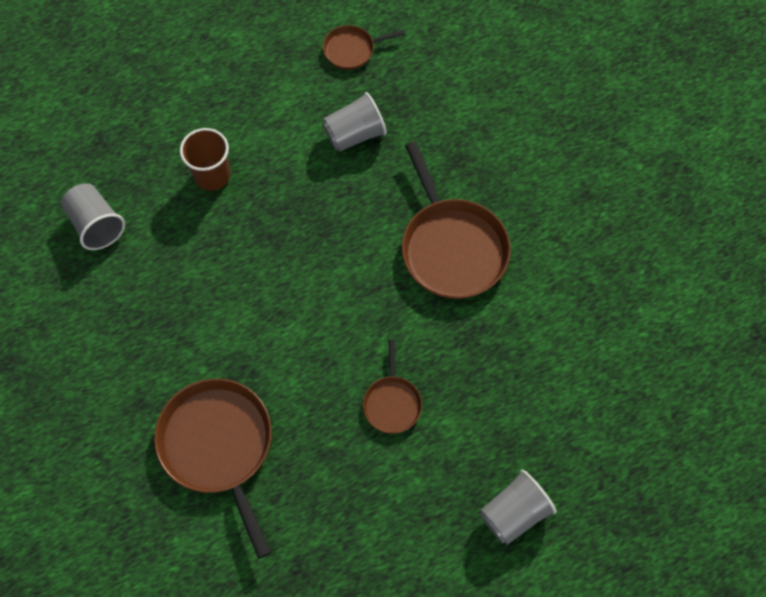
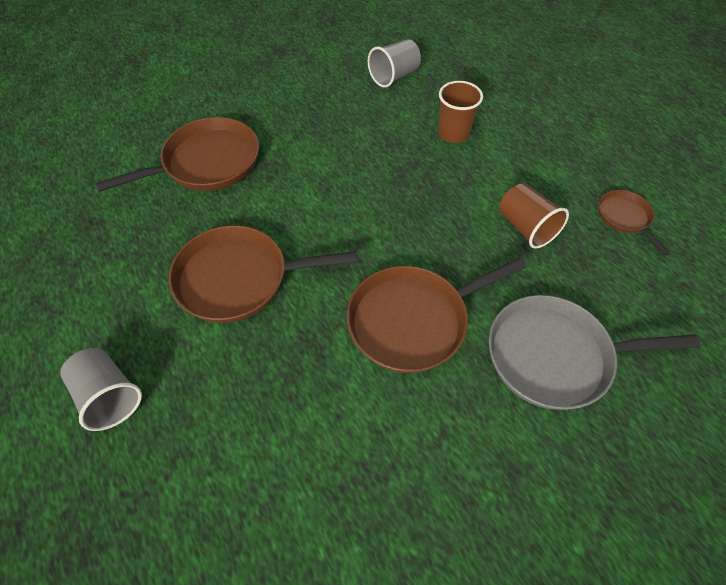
camera: 85 degrees right, 10 degrees down
(354, 134) = (525, 227): grey cup -> brown cup
(392, 403) = (238, 279): brown pan -> brown pan, size x1.94
(493, 144) = (554, 356): none -> grey pan

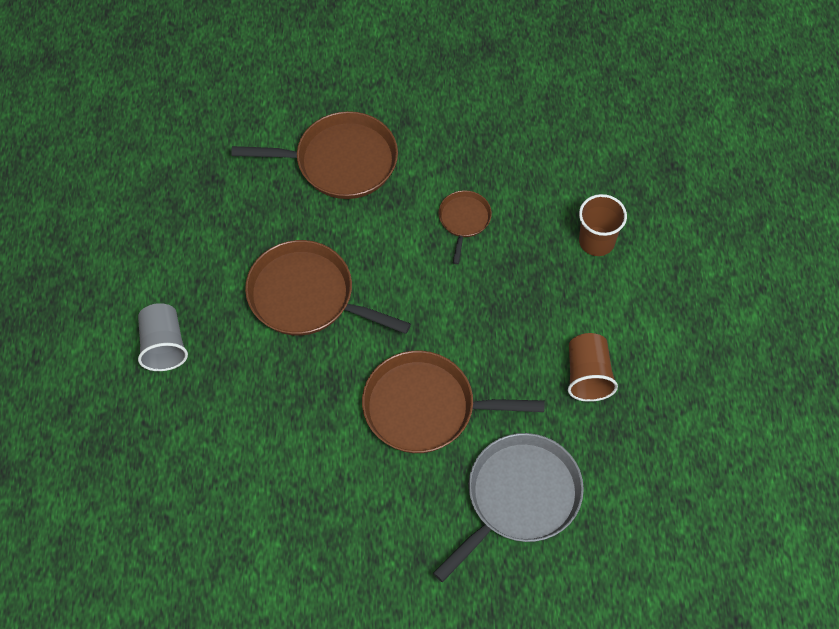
camera: 30 degrees right, 5 degrees up
(394, 76) = (586, 140): grey cup -> none
(554, 356) = (519, 497): grey pan -> grey pan turned 105 degrees clockwise
(624, 217) = (691, 414): brown pan -> brown pan (464, 220)

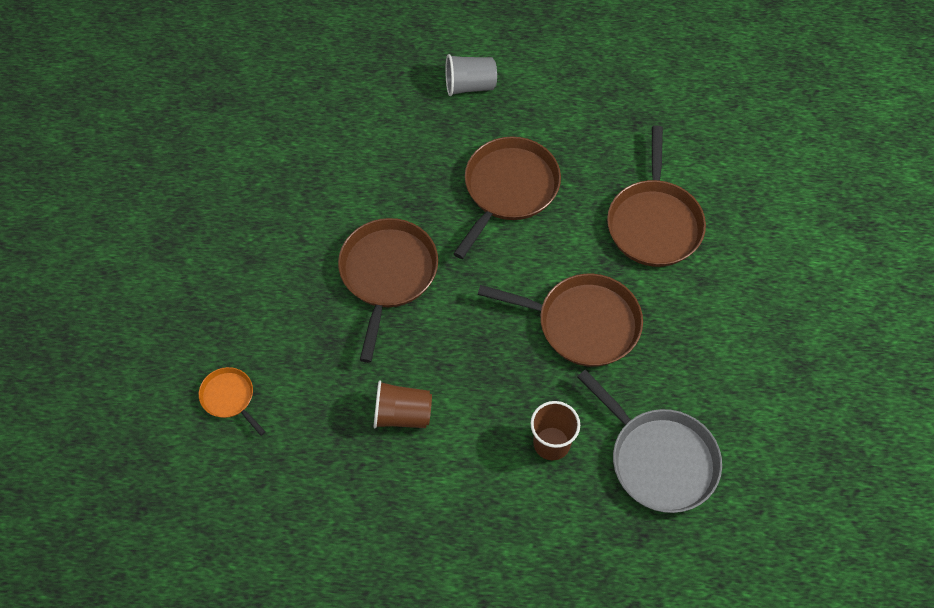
camera: 95 degrees right, 0 degrees up
(464, 220) = (583, 323): brown pan -> brown pan, size x1.94
(519, 497) = (290, 341): grey pan -> grey pan (659, 460)
(595, 551) = (229, 397): none -> orange pan

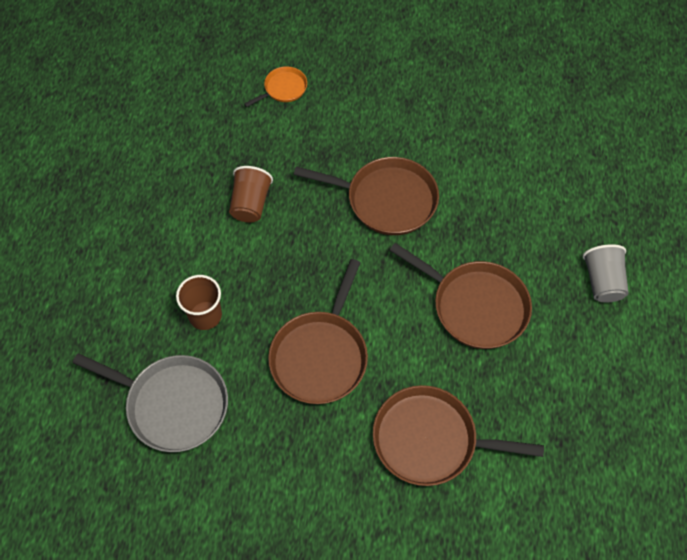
camera: 95 degrees right, 0 degrees up
(659, 460) = (173, 404): grey pan -> grey pan turned 120 degrees counterclockwise

